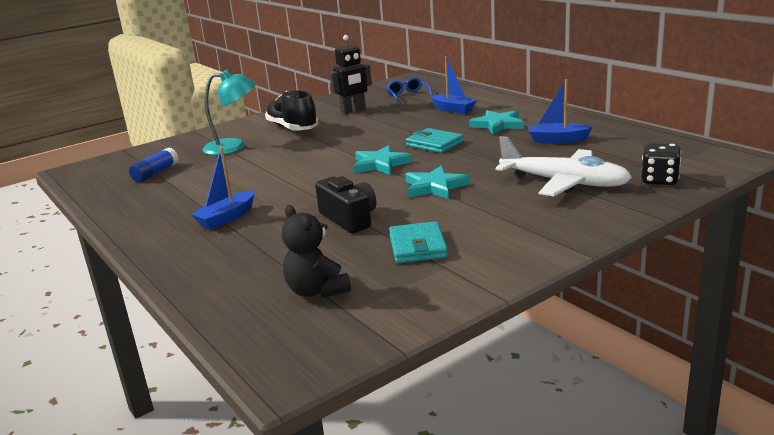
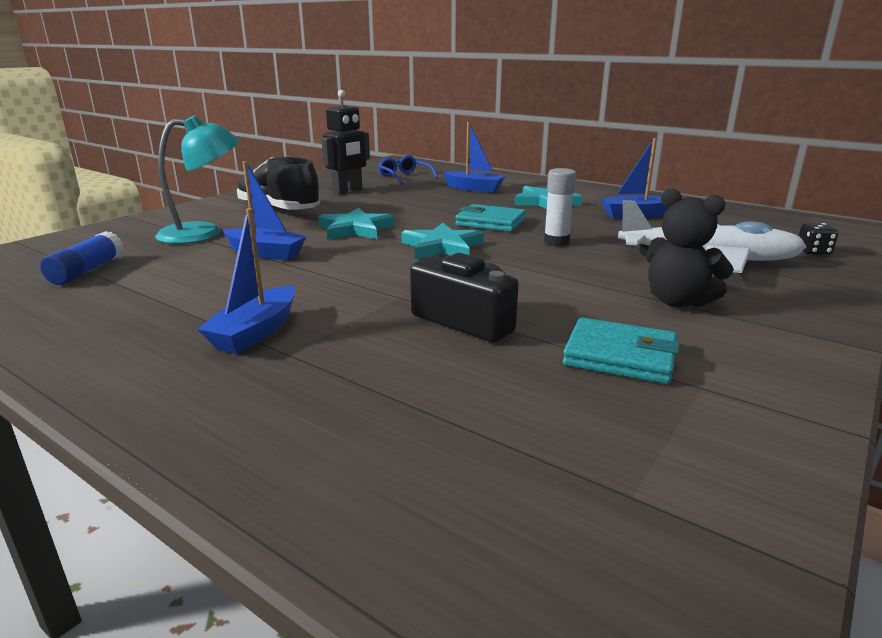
camera: 20 degrees left, 0 degrees up
(262, 165) = (265, 253): none -> blue boat
(317, 291) = (531, 456): black teddy bear -> black teddy bear (677, 301)
(418, 246) = (620, 356): turquoise wallet -> turquoise wallet turned 45 degrees counterclockwise
(434, 187) = (548, 271): turquoise star -> turquoise star (355, 229)
(466, 163) = (556, 242): none -> white glue stick
(659, 180) = (813, 252): black dice -> black dice, size x0.63

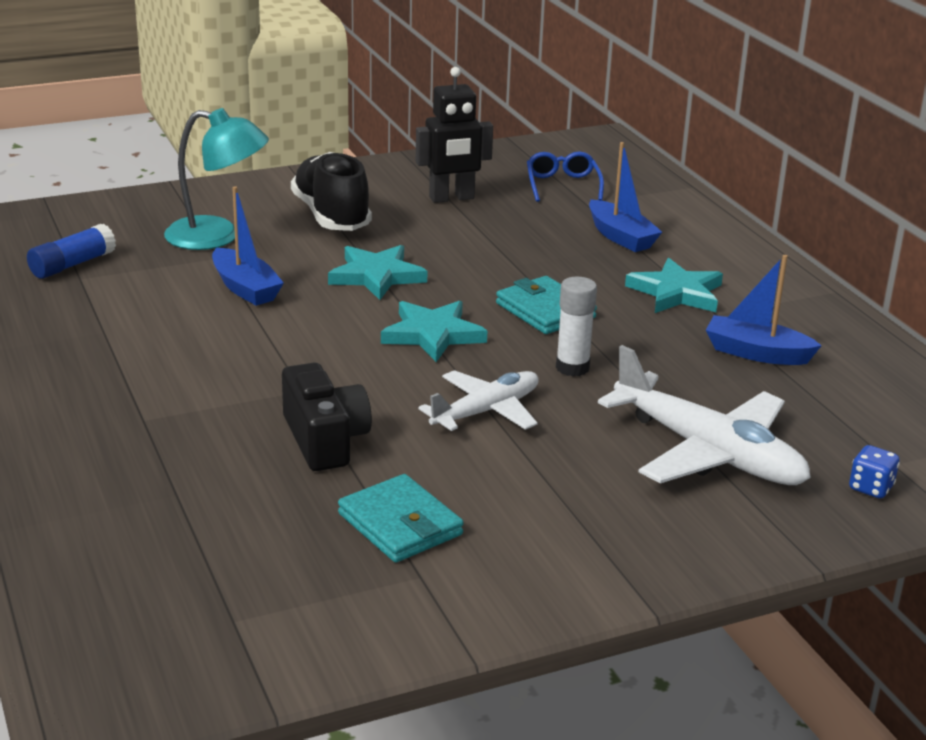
camera: 30 degrees right, 5 degrees up
(255, 332) = (141, 389): blue boat -> none
(548, 274) = (485, 411): none -> white plane
(677, 301) = (561, 491): black teddy bear -> none
(813, 252) = (870, 488): black dice -> blue dice

